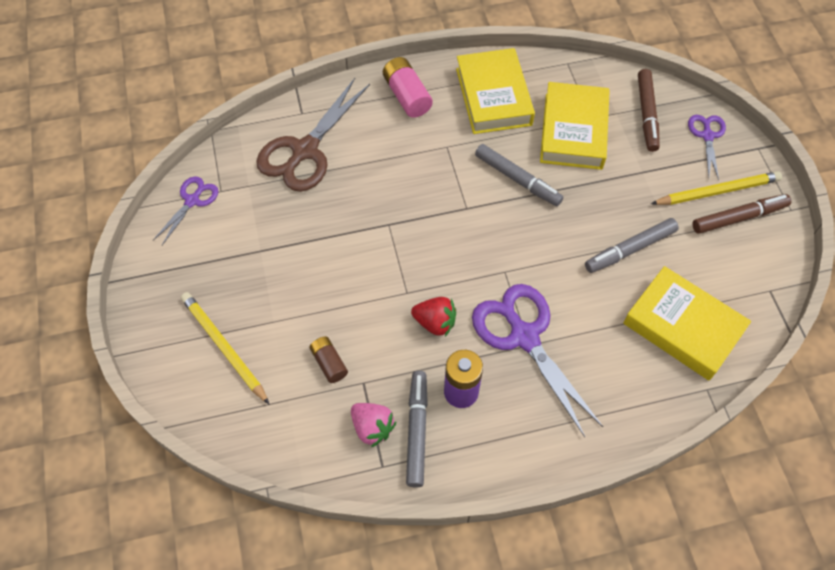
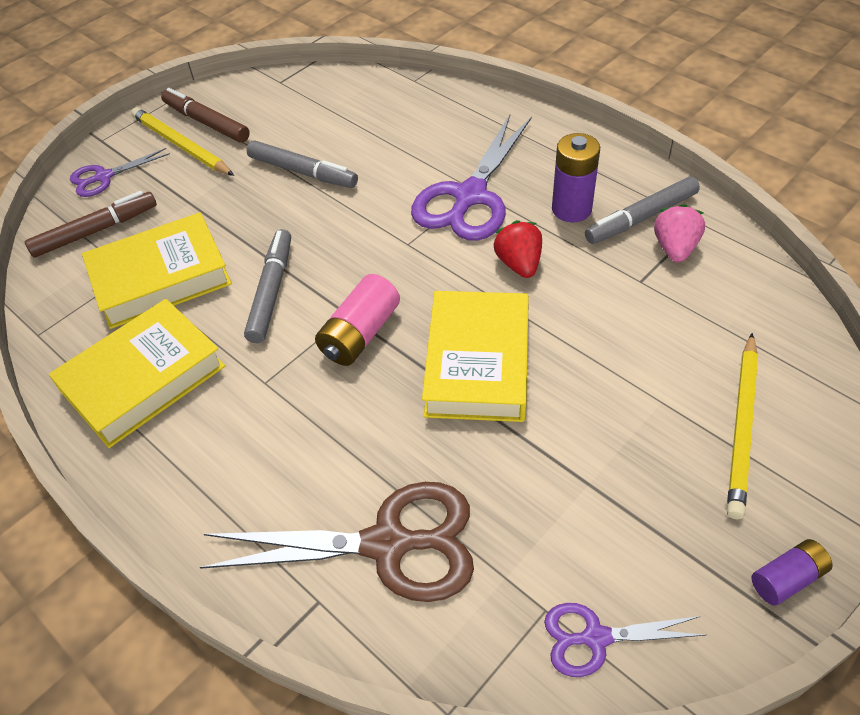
camera: 120 degrees left, 10 degrees down
(142, 295) = (787, 578): none -> purple battery
(329, 363) = (652, 319): brown battery -> none
(407, 96) = (198, 478): pink battery -> pink battery (360, 334)
(683, 327) = (364, 112): yellow book -> yellow book (477, 363)

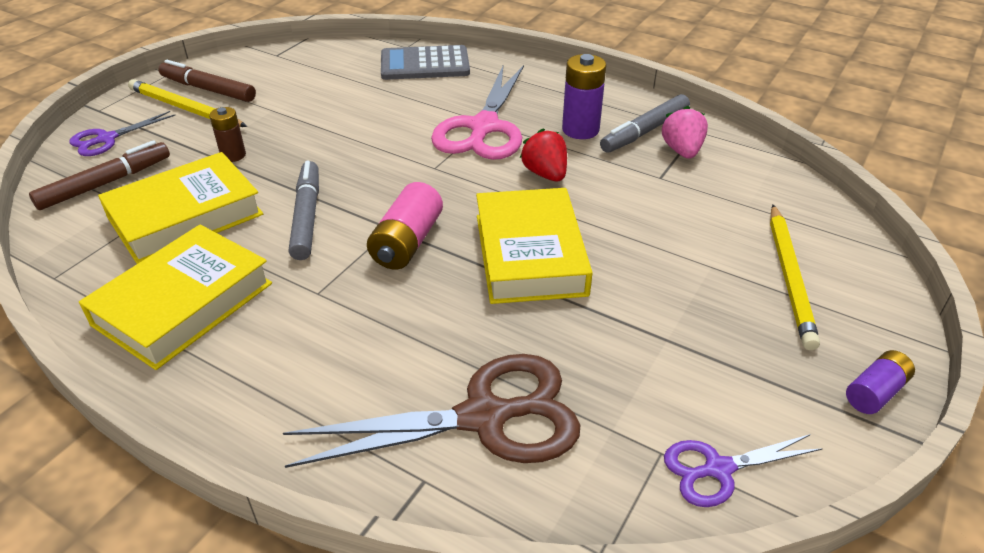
camera: 15 degrees left, 10 degrees down
(216, 208) = (233, 155): none -> brown battery
(303, 172) = (316, 120): grey marker -> none
(428, 106) = (425, 64): none -> grey calculator
(470, 196) = (483, 127): purple scissors -> pink scissors

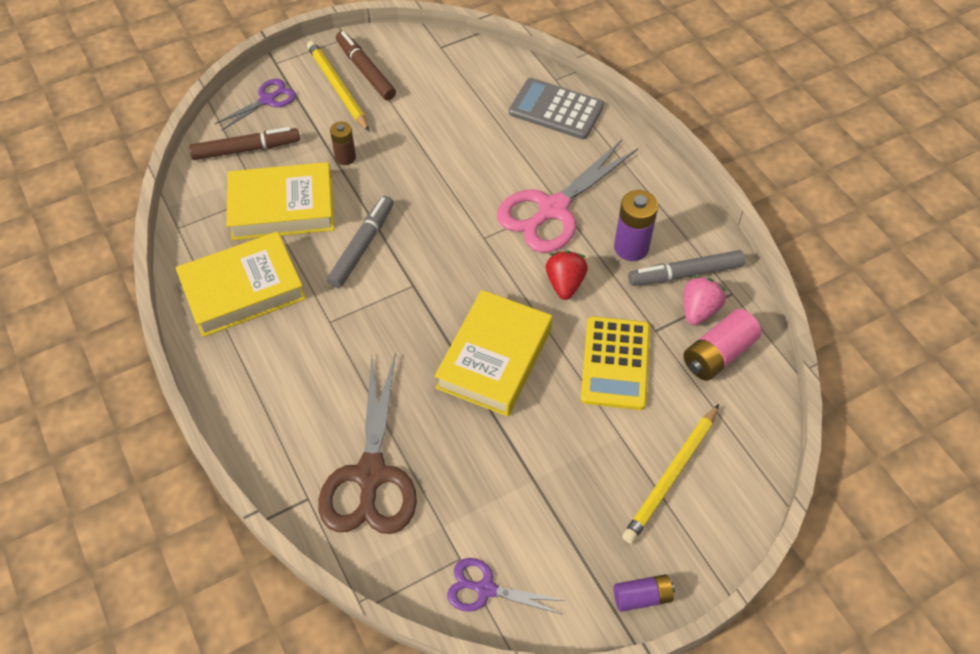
camera: 30 degrees right, 15 degrees up
(107, 139) = (267, 100): purple scissors -> purple scissors turned 150 degrees clockwise
(407, 242) = (415, 305): pink battery -> pink battery (718, 354)
(484, 417) = (370, 475): brown scissors -> brown scissors turned 75 degrees clockwise
(649, 213) = (615, 363): none -> yellow calculator

